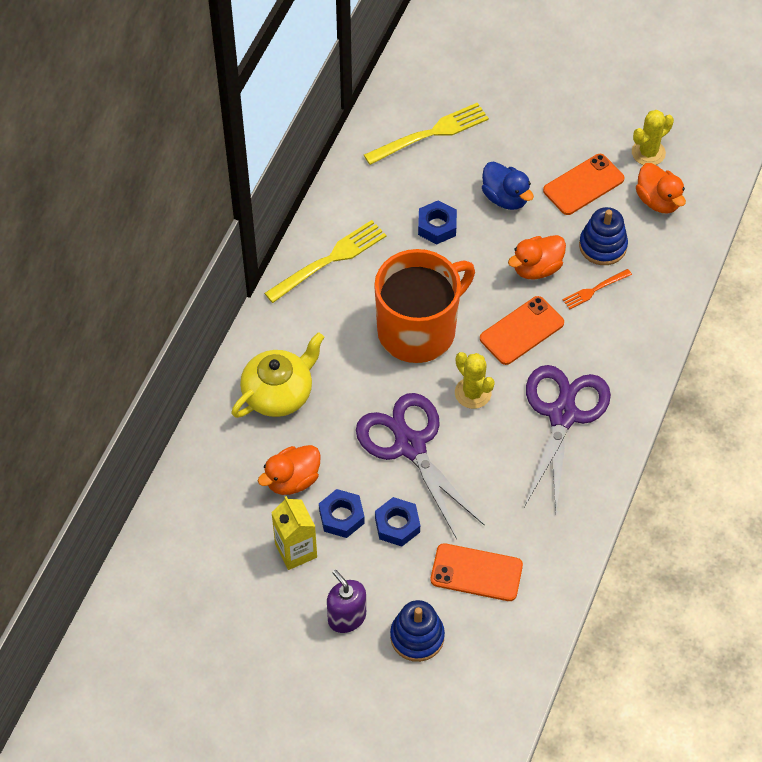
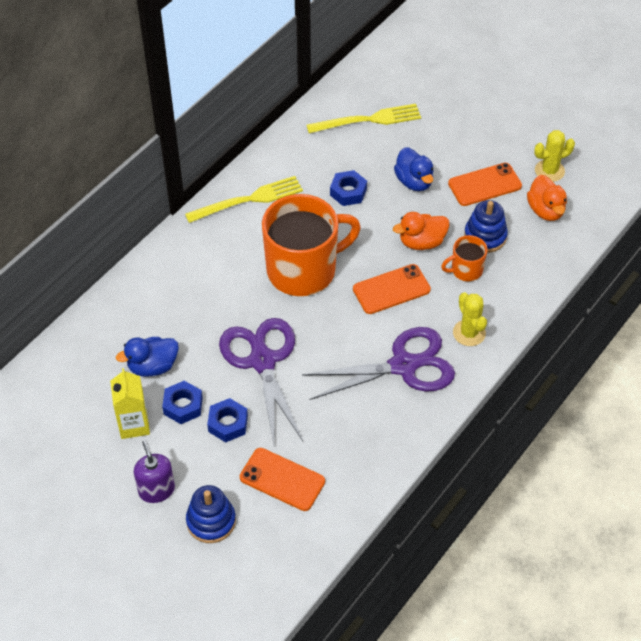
camera: 15 degrees right, 5 degrees down
(279, 393) = (167, 294): yellow teapot -> none
(292, 480) = (153, 366): orange duck -> blue duck
(473, 393) = (331, 330): yellow cactus -> yellow cactus (469, 333)
(562, 415) = (403, 365): purple scissors -> purple scissors turned 45 degrees clockwise
(594, 290) = (465, 270): orange fork -> orange mug

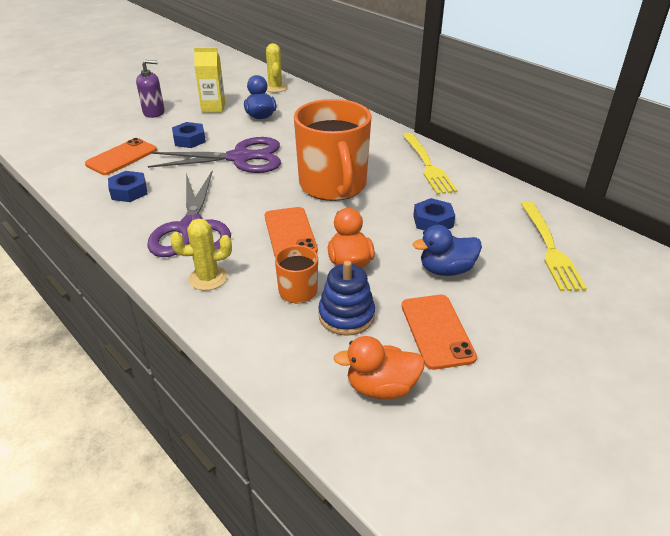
camera: 100 degrees right, 15 degrees down
(183, 406) = (217, 124): blue nut -> blue nut (129, 191)
(211, 521) = (112, 128): blue stacking toy -> none
(549, 171) = (462, 410): yellow cactus -> yellow cactus (275, 87)

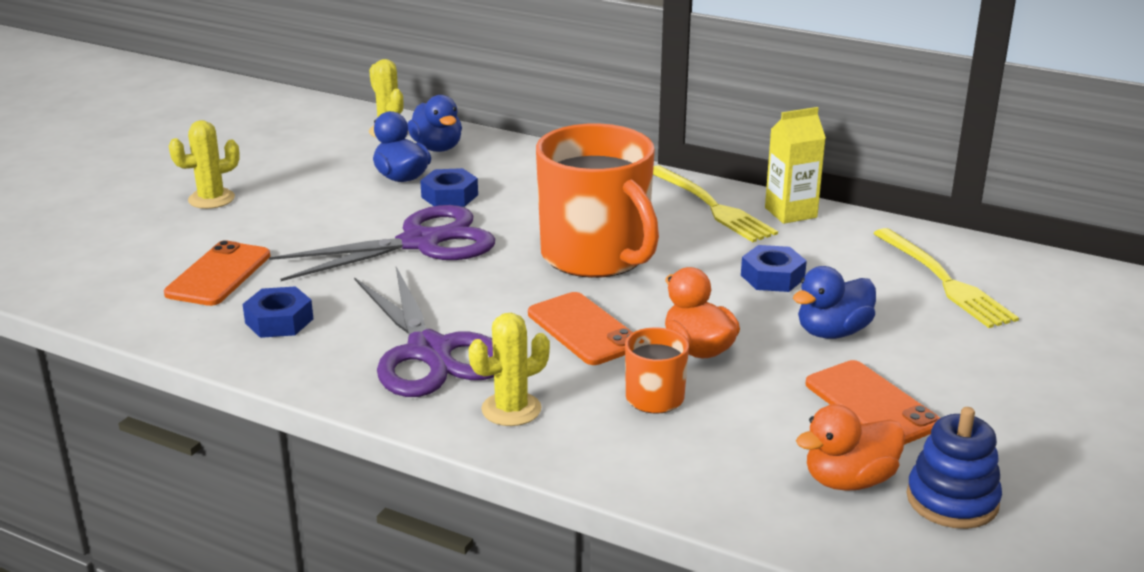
camera: 20 degrees left, 10 degrees down
(154, 112) = (211, 199): purple soap dispenser -> yellow cactus
(189, 140) = (312, 230): blue nut -> blue nut (449, 196)
(213, 108) = (310, 176): yellow carton -> yellow carton (790, 212)
(293, 101) = (437, 148): none -> blue duck
(346, 315) = (743, 412): blue stacking toy -> blue stacking toy (952, 500)

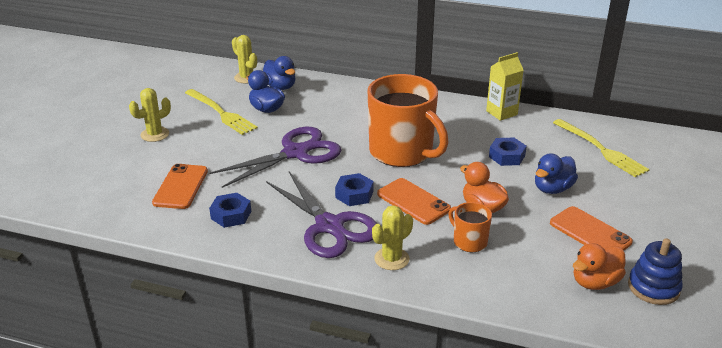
camera: 10 degrees left, 5 degrees up
(449, 196) = (300, 119): blue nut -> blue nut (354, 194)
(713, 207) = (457, 113): yellow fork -> yellow fork (222, 113)

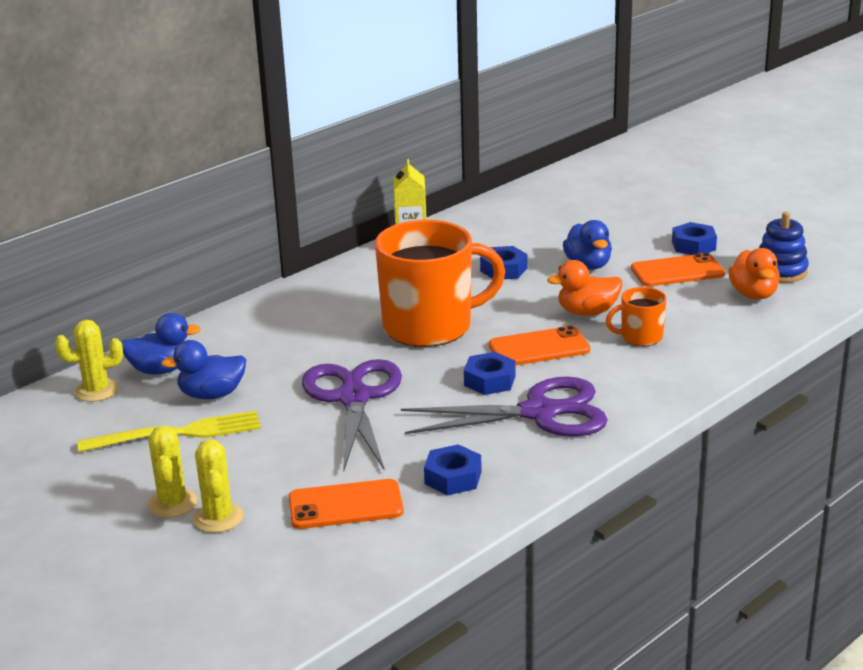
camera: 60 degrees left, 5 degrees down
(181, 187) = (345, 505): orange phone -> orange phone turned 45 degrees counterclockwise
(391, 259) = (634, 389): yellow cactus -> yellow cactus (218, 518)
(602, 150) = (543, 218): yellow fork -> none
(643, 229) = (693, 245): none -> blue nut

